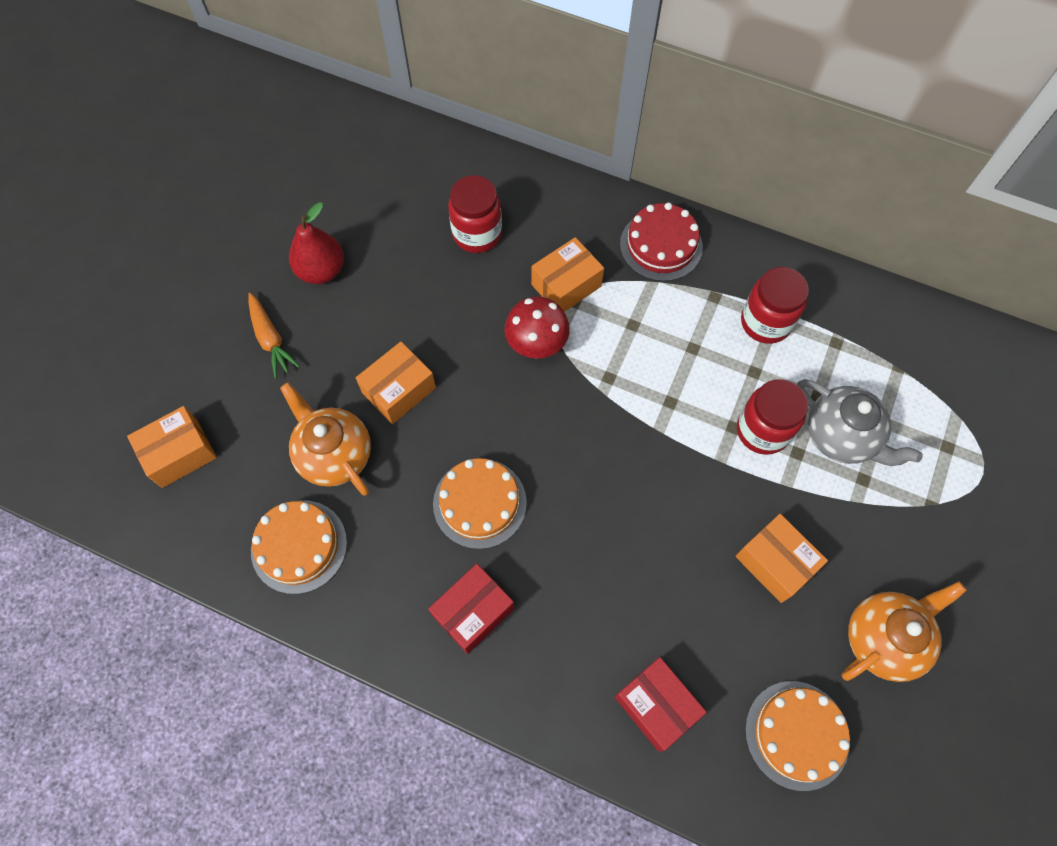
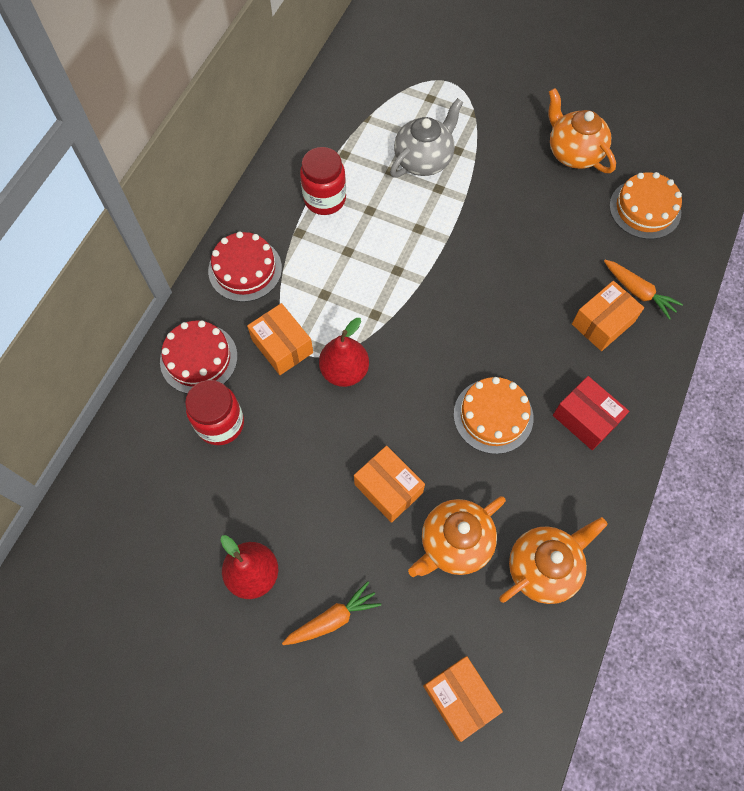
camera: 90 degrees left, 0 degrees up
(299, 546) = (543, 567): orange cake -> orange teapot
(536, 347) = (344, 371): red mushroom -> red pear
(550, 210) = (198, 358): none -> red cake
(656, 705) = (638, 292): red box -> orange carrot
(762, 430) = (420, 209): red jar -> none
(775, 563) = (526, 210): orange box -> orange box (603, 323)

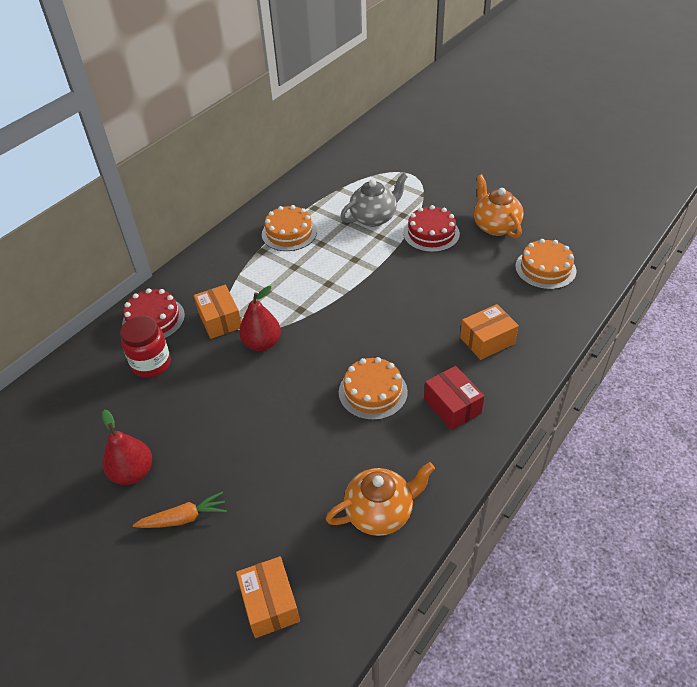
camera: 15 degrees right, 20 degrees down
(245, 269) = (212, 268): red cake -> red cake (431, 233)
(325, 199) = (289, 233): red jar -> orange cake
(388, 488) = (266, 430): orange box -> none
(454, 543) = (308, 479): orange teapot -> none
(638, 292) = (524, 323): orange carrot -> none

